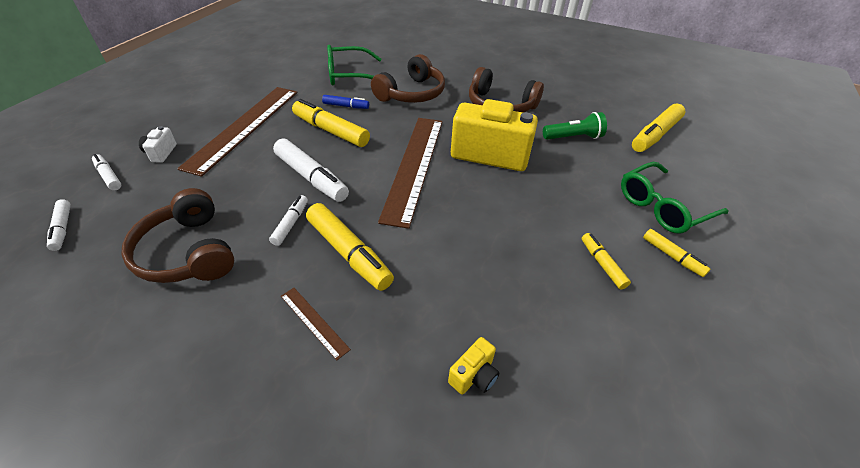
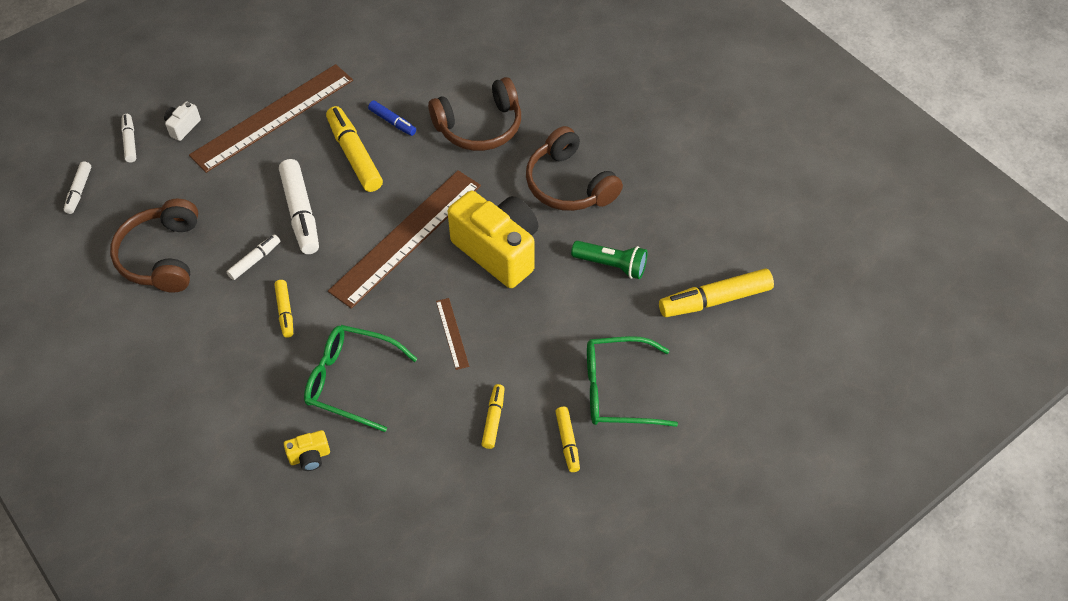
camera: 30 degrees right, 10 degrees up
(314, 322) = (223, 362): brown ruler -> brown ruler (452, 333)
(349, 75) = (428, 68): green glasses -> green glasses (351, 381)
(349, 253) = (285, 312): yellow marker -> yellow marker, size x0.55

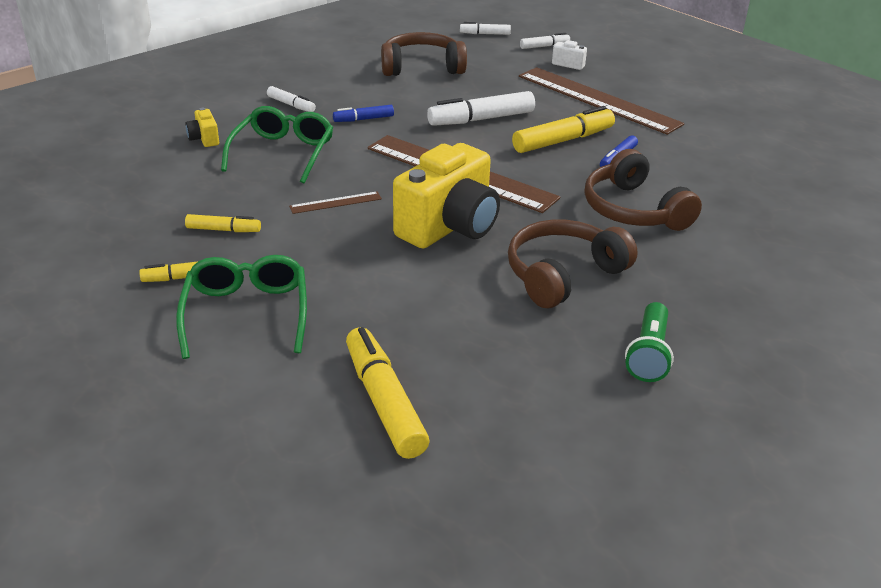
camera: 85 degrees right, 20 degrees down
(255, 260) = (421, 103): white marker -> white marker (291, 105)
(285, 312) = (363, 119): yellow marker -> blue marker
(611, 265) = (437, 309): green flashlight -> green flashlight (648, 354)

